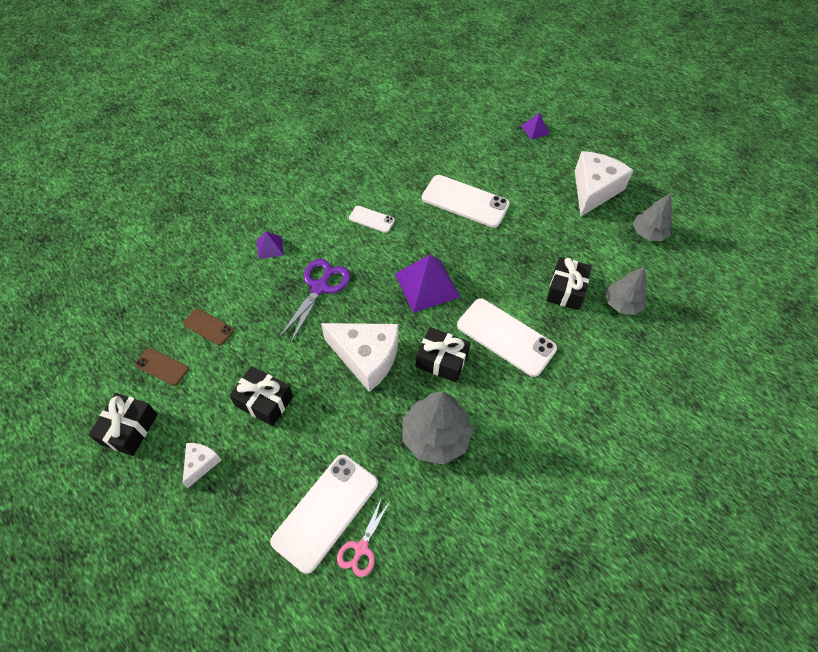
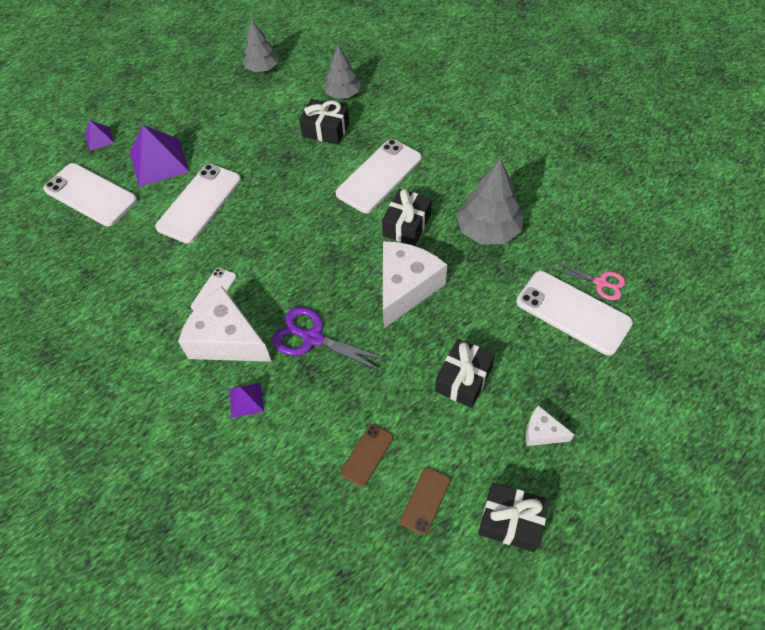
camera: 85 degrees left, 0 degrees up
(427, 285) = (314, 237): purple pyramid -> purple pyramid (159, 162)
(472, 133) = (90, 195): none -> white phone
(594, 190) = (201, 99): white cheese -> white cheese (227, 339)

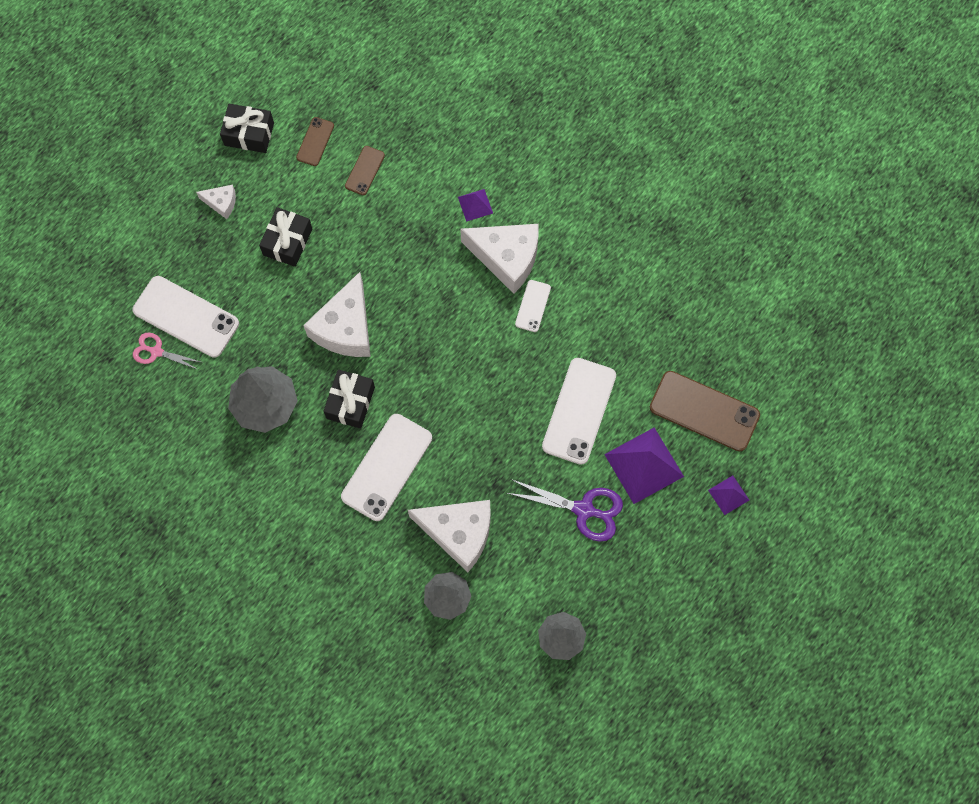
camera: 170 degrees right, 15 degrees up
(90, 195) = (704, 411): white phone -> brown phone
(313, 338) = (427, 267): purple scissors -> purple scissors (584, 510)
(326, 130) = (458, 533): black gift -> white cheese

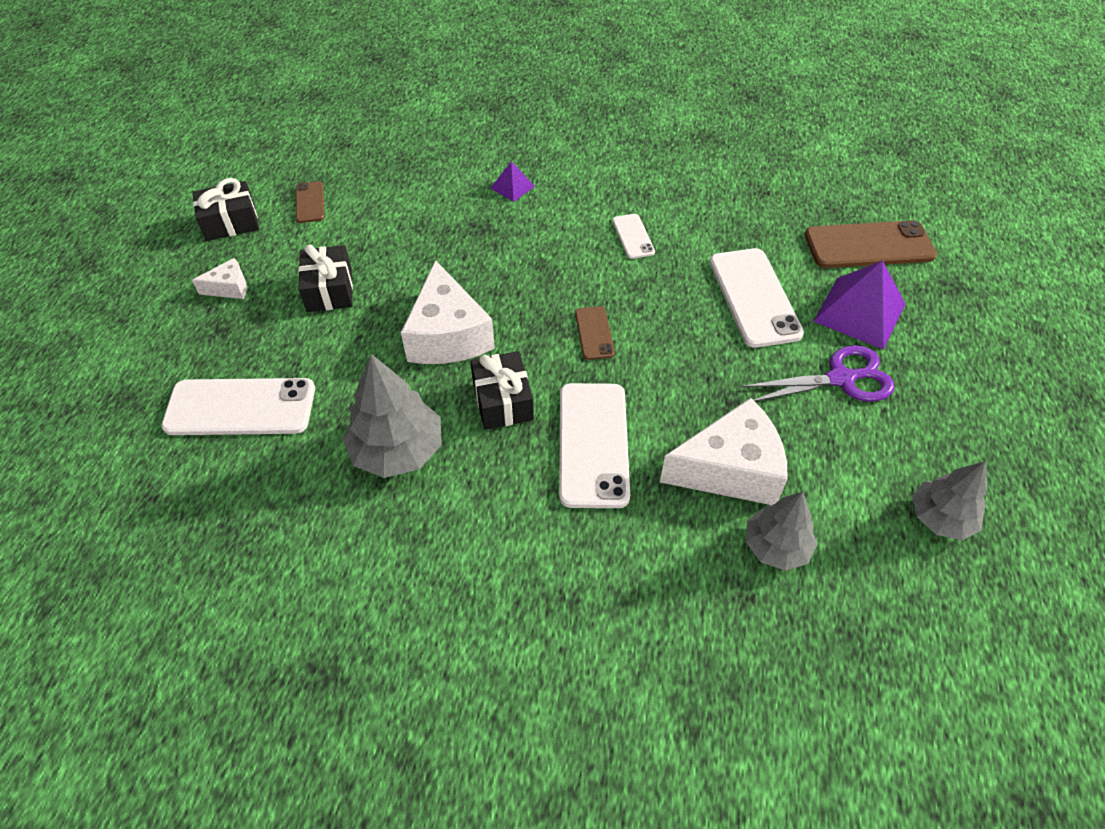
camera: 30 degrees left, 20 degrees down
(156, 351) = (218, 460): pink scissors -> none
(364, 170) = (379, 204): brown phone -> brown phone (594, 333)
(507, 258) = (576, 212): white cheese -> none
(728, 495) = (960, 299): purple pyramid -> none

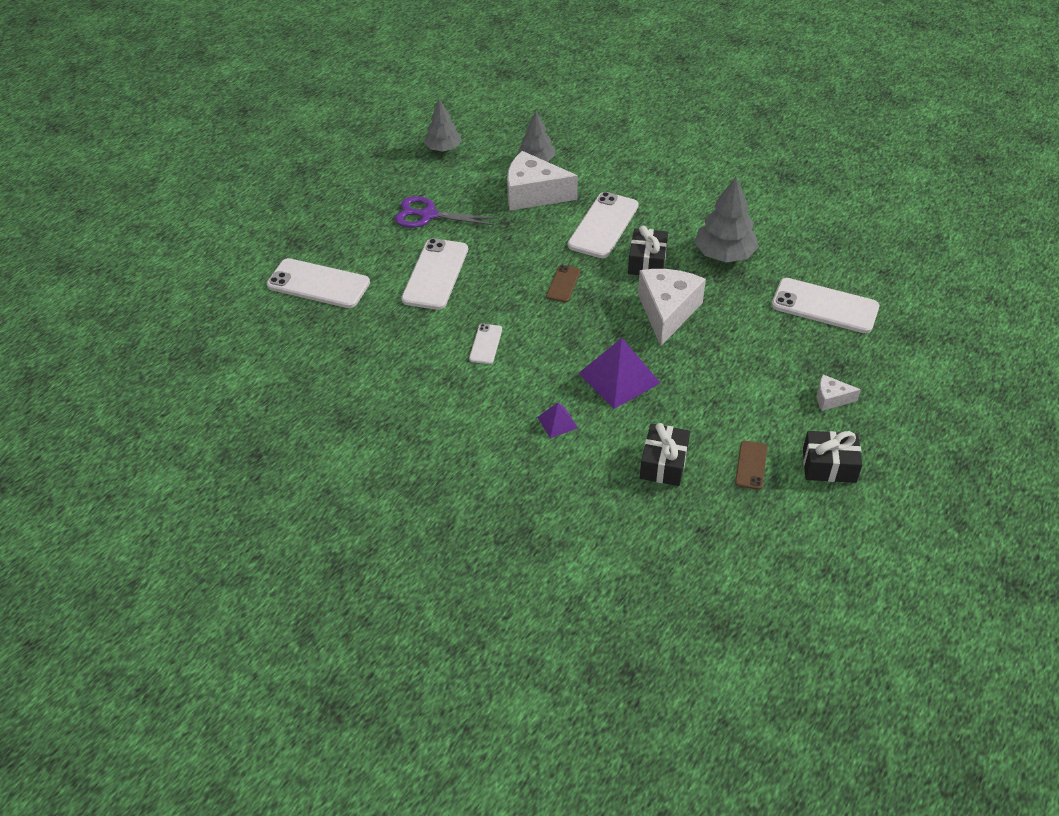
camera: 155 degrees left, 5 degrees down
(329, 290) = (748, 372): black gift -> black gift (663, 463)
(859, 312) = (375, 245): purple pyramid -> purple pyramid (619, 378)
(869, 245) = (318, 284): brown phone -> white phone

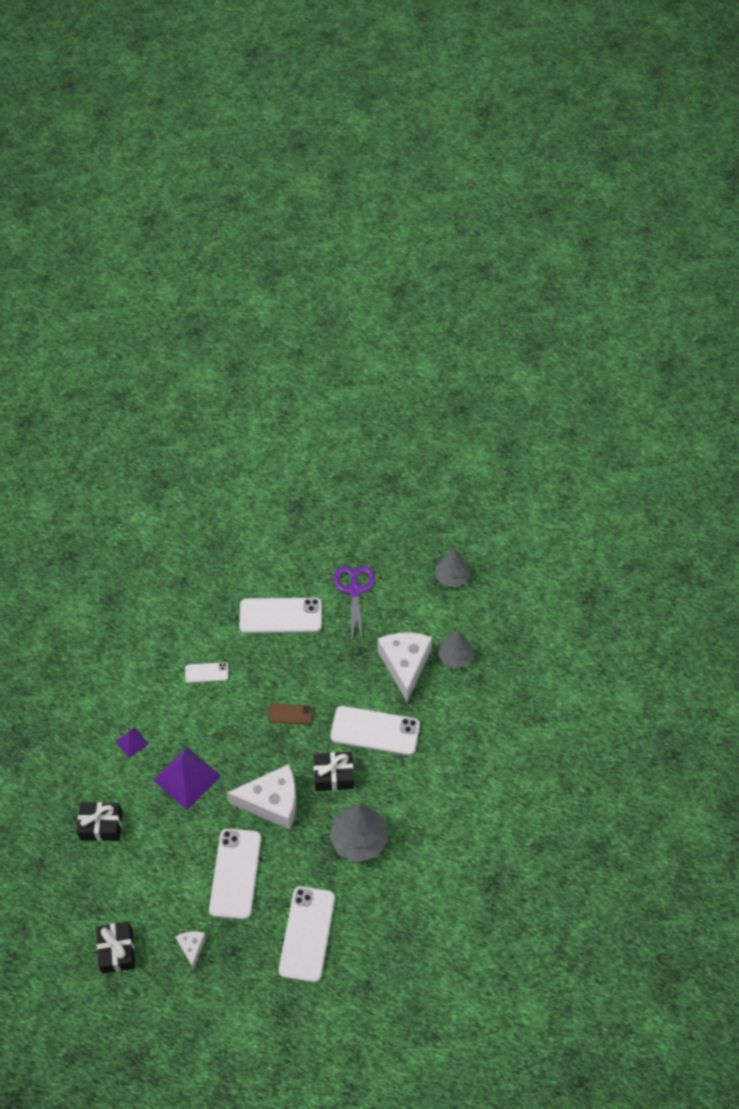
camera: 75 degrees right, 10 degrees up
(318, 284) = (251, 537): white phone -> white phone (235, 873)
(751, 465) = (109, 890): brown phone -> none

